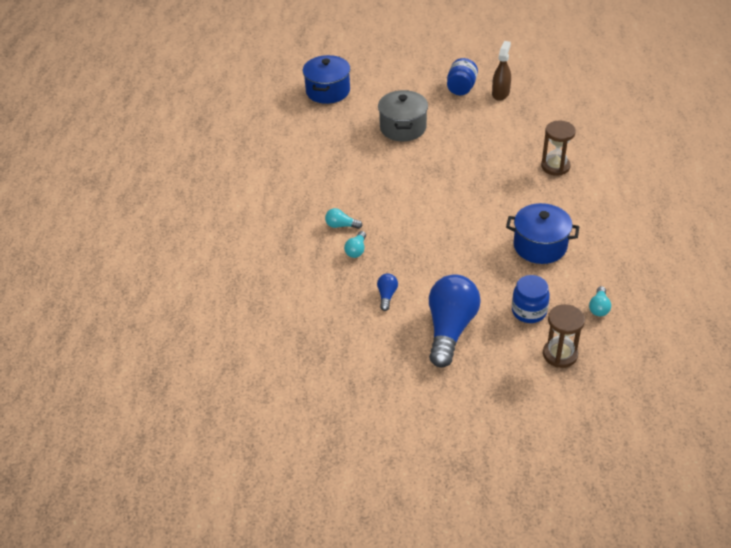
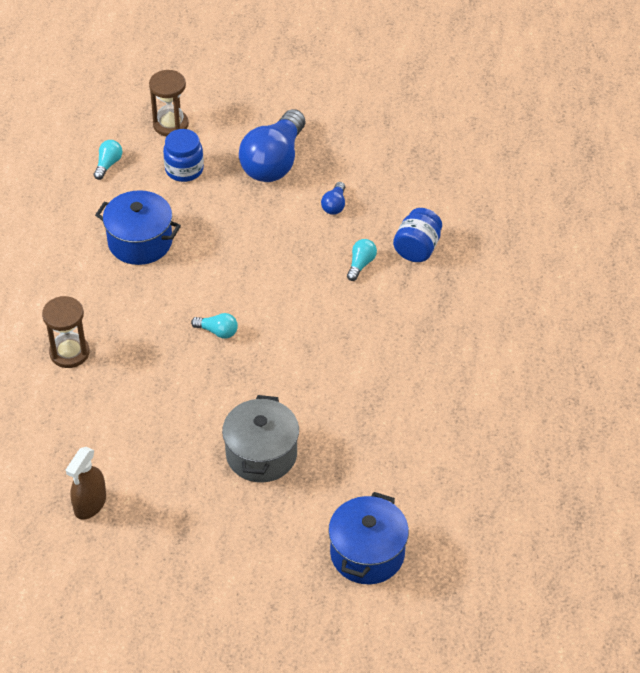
camera: 175 degrees left, 5 degrees up
(341, 225) = (375, 300): turquoise light bulb -> turquoise light bulb (217, 331)
(461, 88) = (148, 526): blue jar -> blue jar (417, 248)

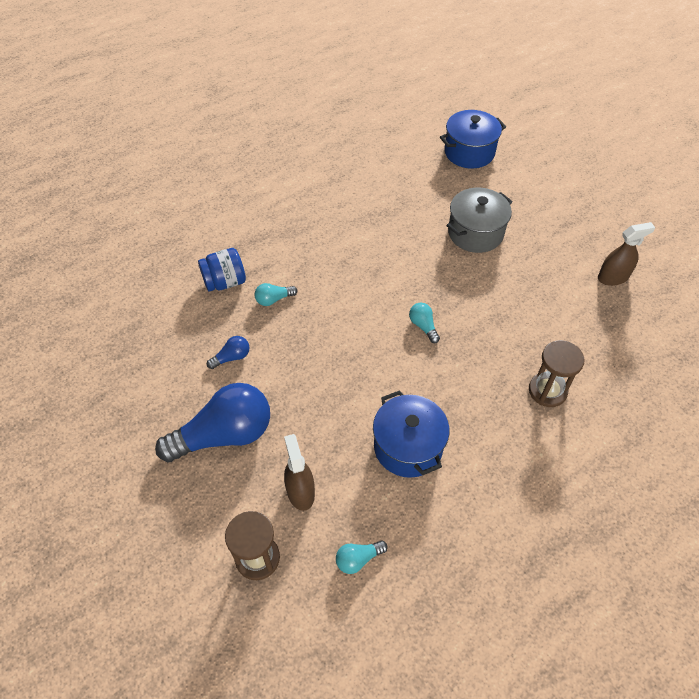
camera: 135 degrees left, 5 degrees up
(184, 169) = (300, 491): blue jar -> brown spray bottle

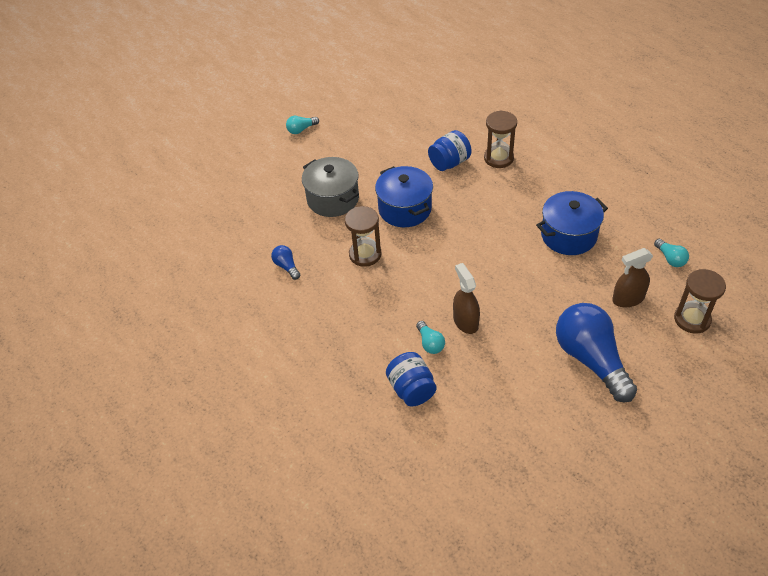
camera: 90 degrees left, 5 degrees down
(232, 357) = (506, 367): blue light bulb -> blue light bulb (286, 266)
(394, 256) = (365, 254): none -> brown hourglass
(423, 326) = (447, 231): turquoise light bulb -> turquoise light bulb (301, 129)
(469, 152) = (219, 204): blue pot -> blue pot (405, 209)
(536, 338) = (449, 163): none -> blue jar
(613, 277) = (380, 118): brown spray bottle -> brown spray bottle (465, 321)

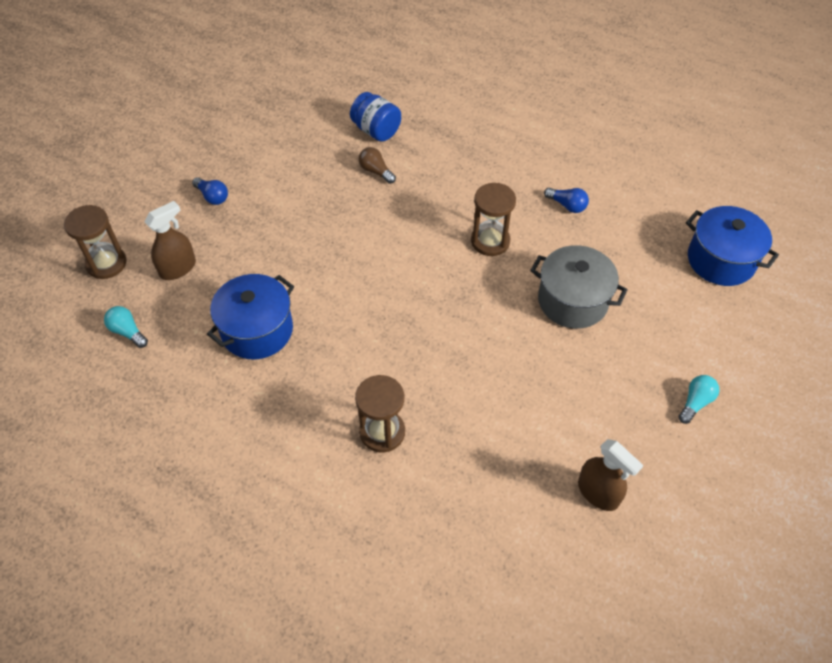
camera: 155 degrees right, 5 degrees up
(405, 209) = (475, 312): blue pot -> blue pot (721, 260)
(430, 343) = (376, 171): turquoise light bulb -> brown light bulb
(449, 163) = (449, 403): blue jar -> none
(465, 321) = (348, 200): brown spray bottle -> brown spray bottle (598, 493)
(591, 359) = (212, 197): blue light bulb -> blue light bulb, size x0.42

